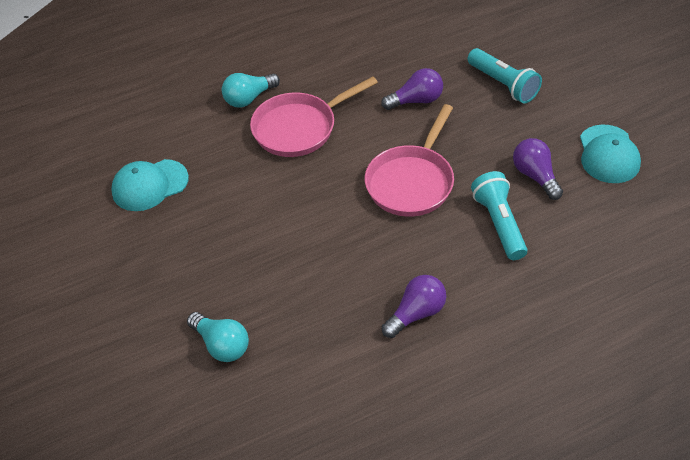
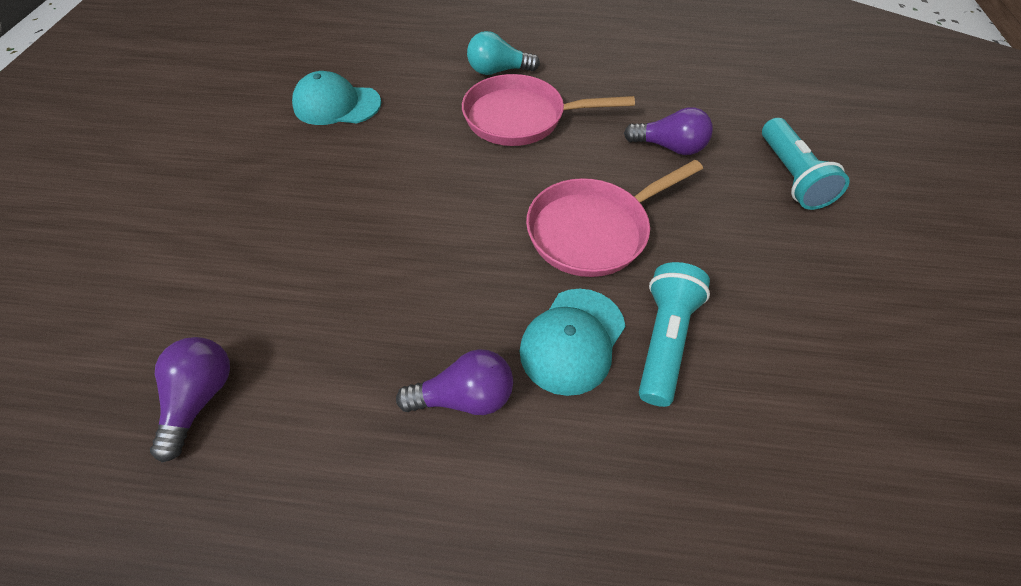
camera: 30 degrees right, 5 degrees up
(222, 345) = (233, 298): turquoise light bulb -> none
(535, 176) = (758, 304): purple light bulb -> purple light bulb (201, 398)
(608, 154) = (888, 330): turquoise cap -> turquoise cap (572, 340)

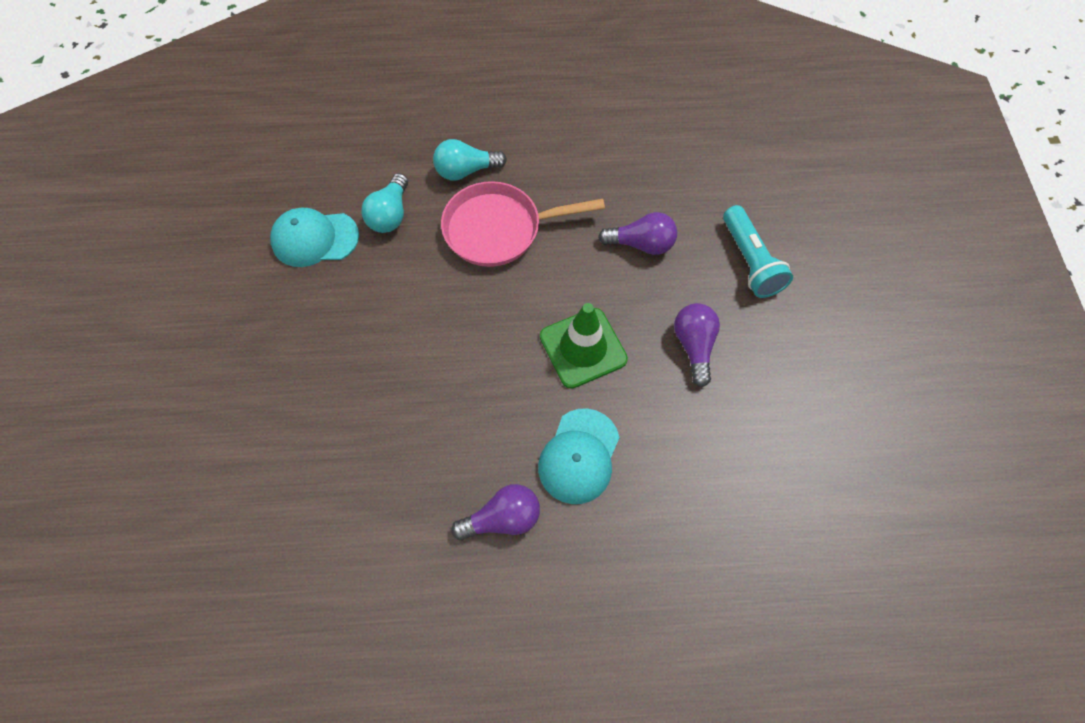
camera: 10 degrees left, 10 degrees up
(201, 398) = (295, 556): purple light bulb -> purple light bulb (694, 346)
(415, 95) = (390, 214): none -> turquoise light bulb
(593, 231) = (583, 348): pink pan -> green traffic cone
(664, 340) = (651, 443): turquoise flashlight -> none

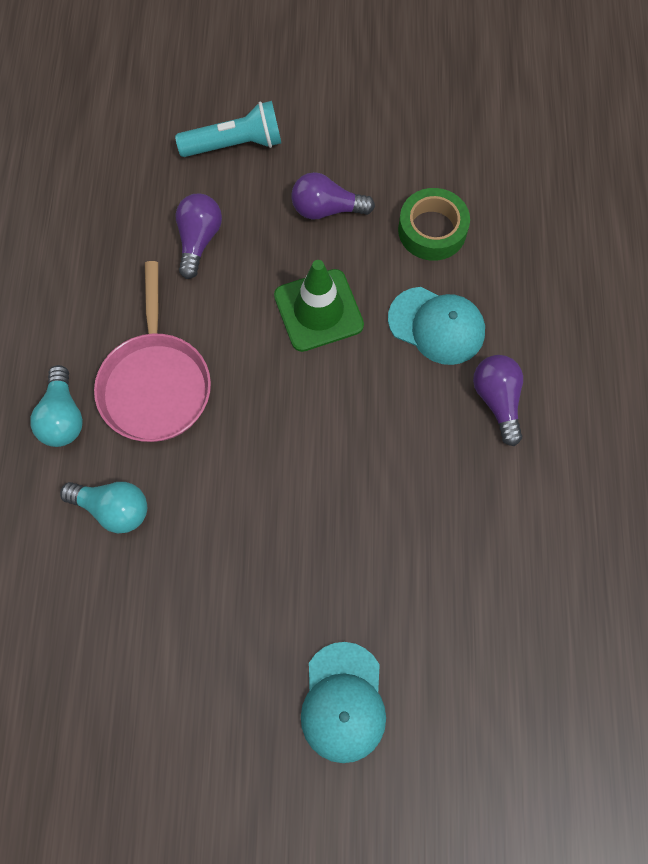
camera: 85 degrees left, 5 degrees up
(314, 239) = (135, 602): turquoise cap -> turquoise cap (343, 702)
(688, 447) = (432, 230): none -> green tape

